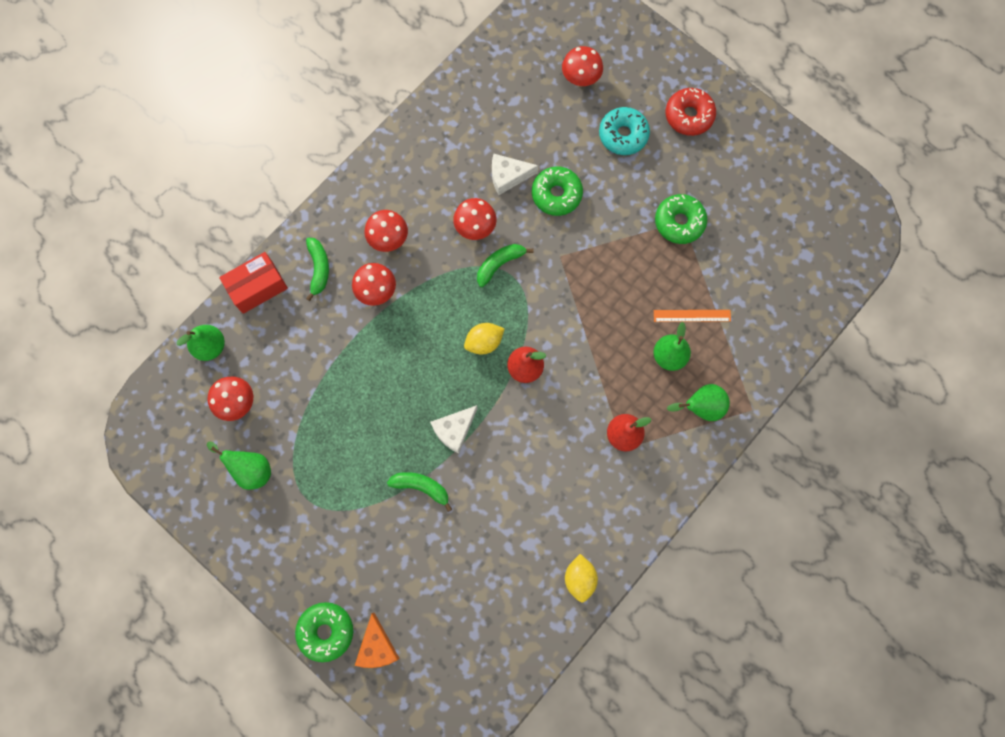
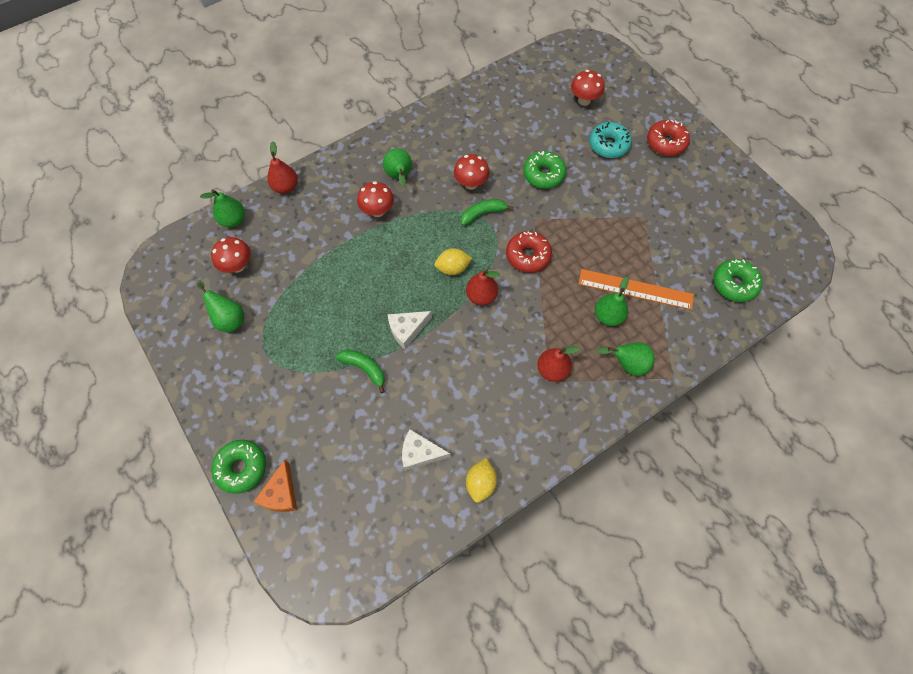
camera: 15 degrees right, 10 degrees down
(257, 287) = (286, 187): red box -> red pear
(319, 269) = (338, 185): green banana -> none
(388, 239) = (399, 177): red mushroom -> green pear
(508, 176) = (508, 154): white cheese -> white cheese (420, 453)
(564, 305) = (528, 256): none -> red donut
(679, 222) = (640, 216): green donut -> green donut (734, 284)
(692, 315) = (635, 289): orange ruler -> orange ruler, size x1.68

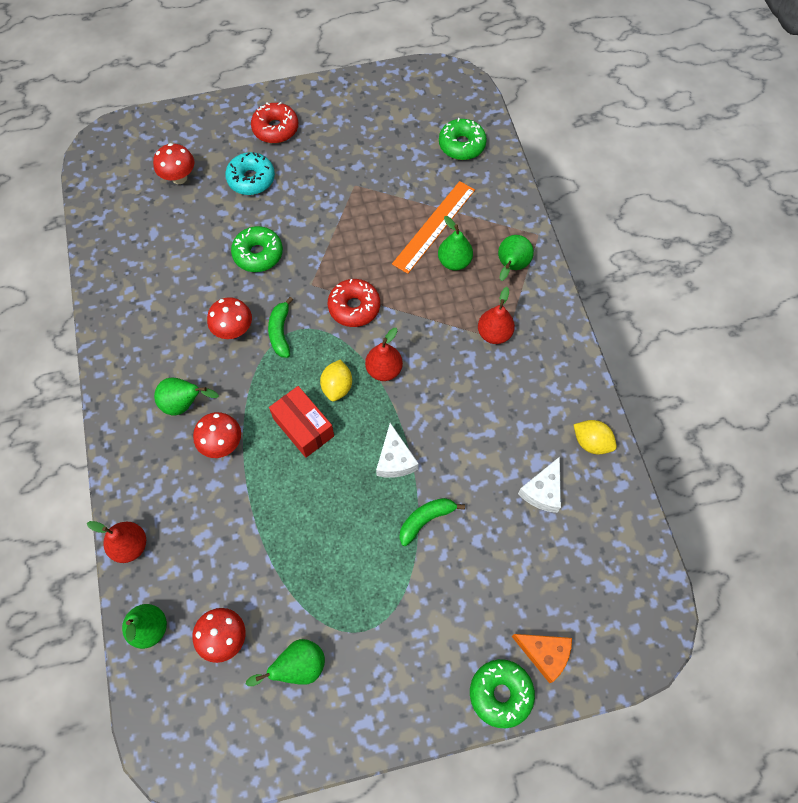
camera: 70 degrees left, 0 degrees up
(410, 257) = (303, 427): none -> red box

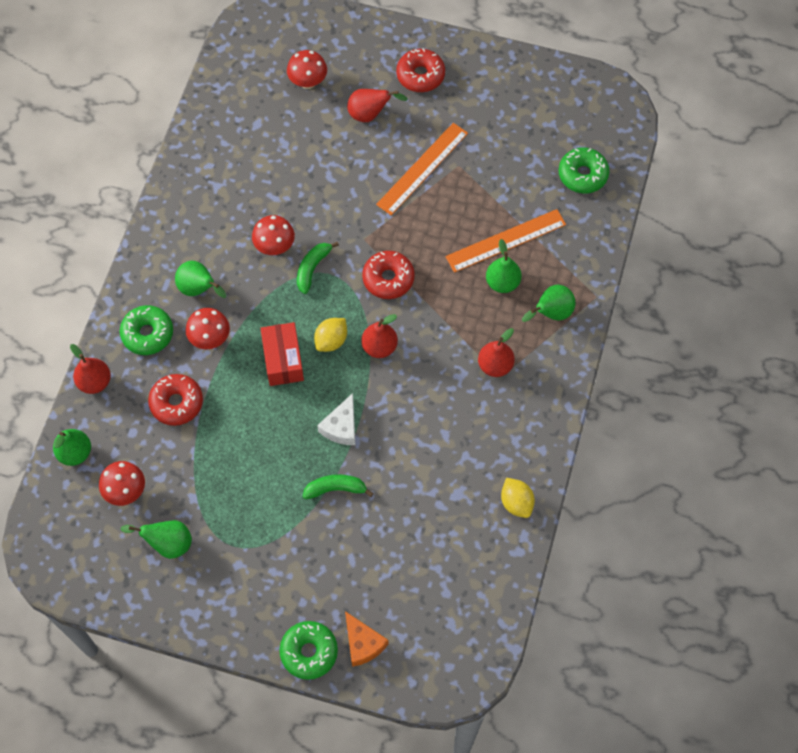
camera: 30 degrees right, 0 degrees up
(225, 522) = (176, 403): none -> red donut
(251, 179) = (370, 114): turquoise donut -> red pear
(258, 254) = (335, 188): green donut -> green donut (147, 334)
(325, 202) = (422, 168): none -> orange ruler
(543, 491) = (447, 519): white cheese -> none

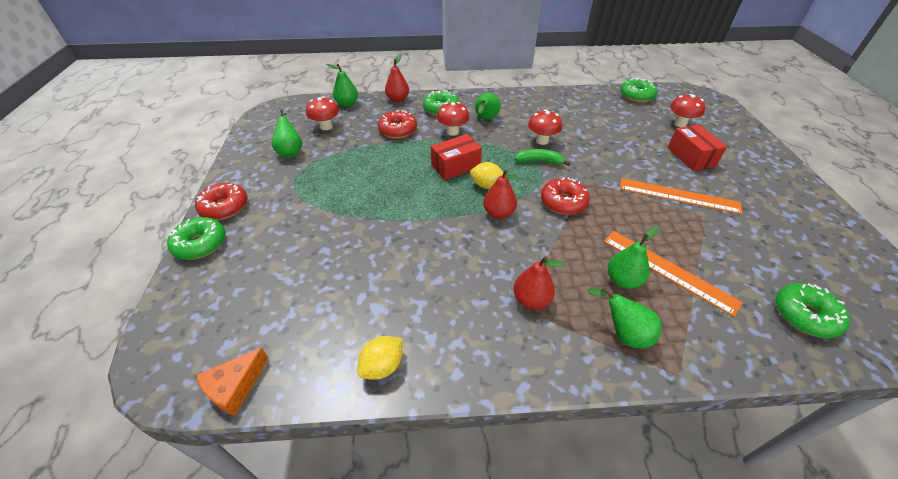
camera: 70 degrees right, 20 degrees down
(227, 87) = (636, 96): none -> green donut
(335, 489) = (357, 221): green banana -> none
(341, 427) = (414, 210): white cheese -> none
(363, 643) = (207, 278): orange cheese -> orange cheese (235, 387)
(370, 114) = (691, 156): red pear -> red box
(420, 75) = (756, 173): red donut -> red donut (224, 207)

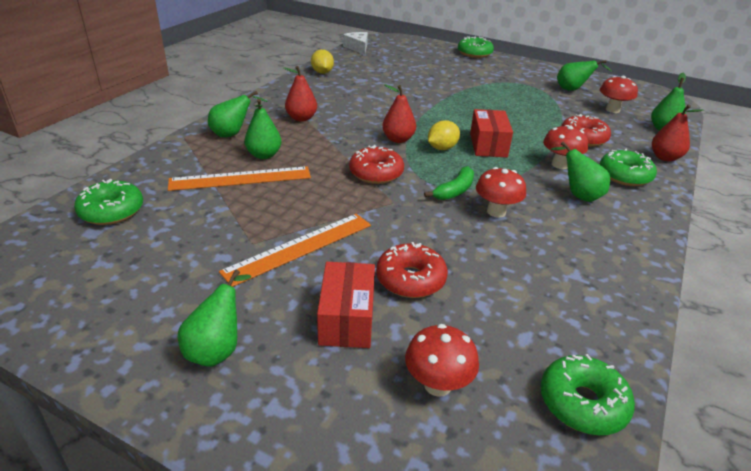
camera: 120 degrees right, 10 degrees down
(224, 207) = (509, 62): red donut -> red donut (410, 279)
(235, 387) = (357, 48): orange cheese -> white cheese
(691, 156) = (347, 319): red box -> red box turned 75 degrees clockwise
(767, 183) = (217, 349): none -> green pear

